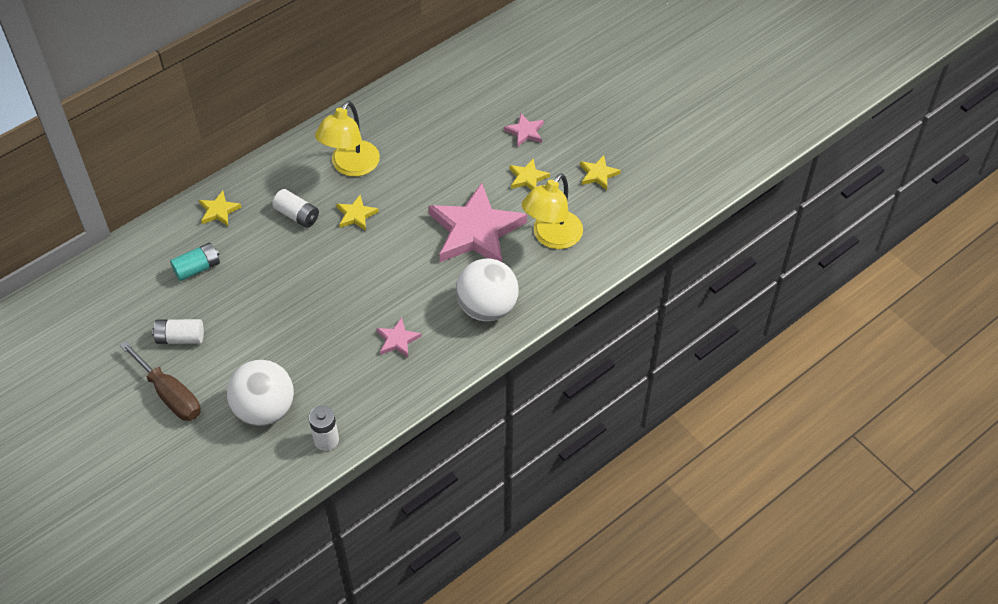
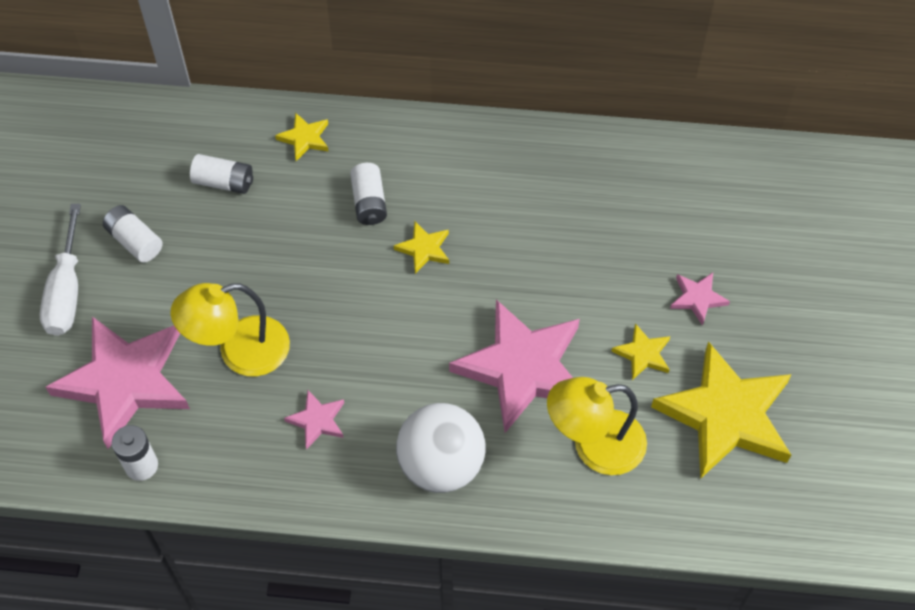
camera: 45 degrees right, 5 degrees up
(170, 395) = (66, 291): brown screwdriver -> white screwdriver
(197, 268) = (224, 182): turquoise battery -> white battery
(265, 409) = (125, 381): white ball -> pink star
(350, 166) = (475, 191): yellow lamp -> yellow lamp (239, 351)
(598, 174) = (726, 415): yellow star -> yellow star, size x2.31

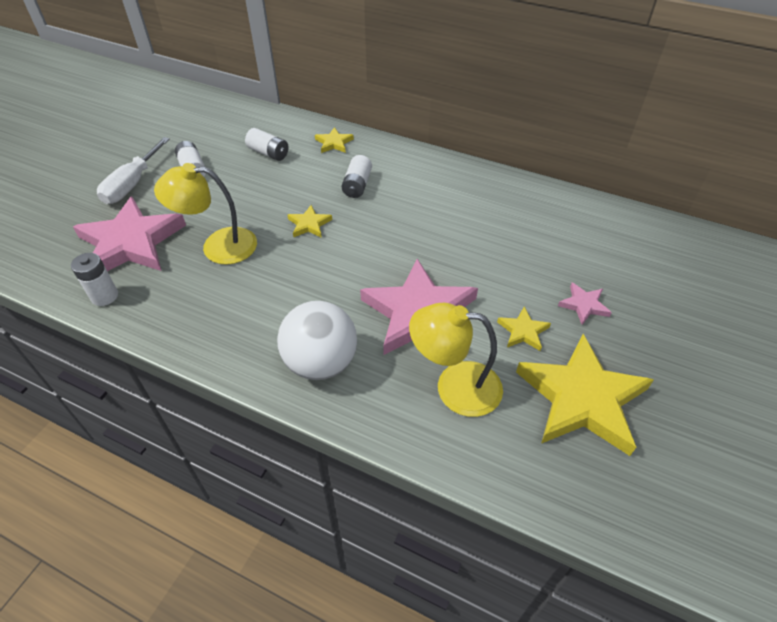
camera: 20 degrees right, 10 degrees down
(317, 420) = (245, 304): pink star -> none
(424, 249) = (381, 220): yellow star -> yellow star (309, 224)

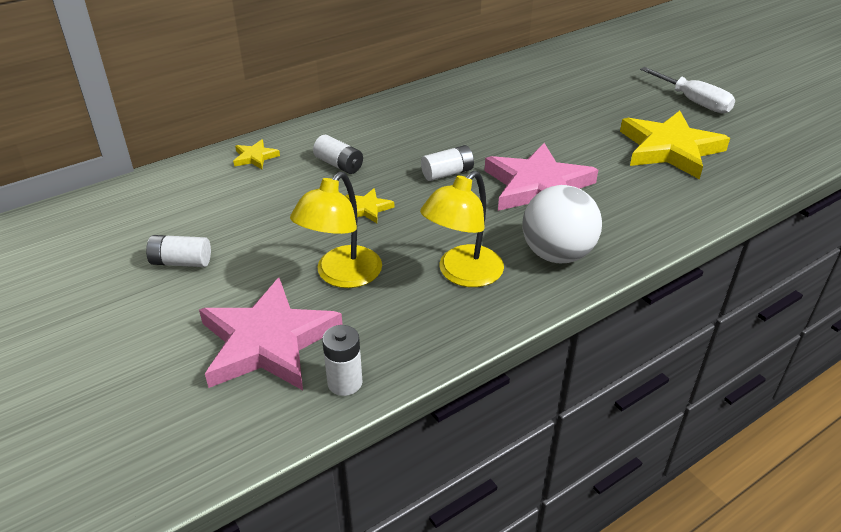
camera: 60 degrees left, 10 degrees down
(132, 184) = (151, 318): white screwdriver -> white screwdriver (694, 102)
(268, 153) = (219, 201): white battery -> white battery (447, 173)
(454, 387) = (627, 196): yellow lamp -> yellow lamp (462, 274)
(523, 331) = (592, 148): yellow star -> none
(584, 305) = (585, 115): pink star -> none

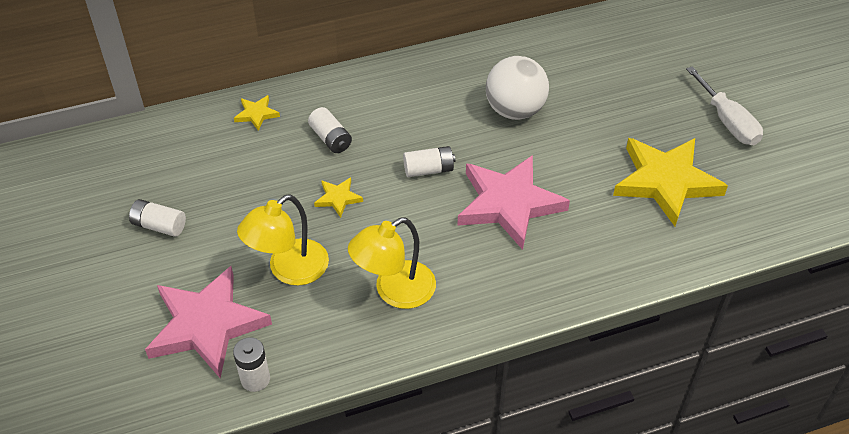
camera: 15 degrees right, 10 degrees up
(557, 254) = (490, 288): white ball -> white ball (515, 110)

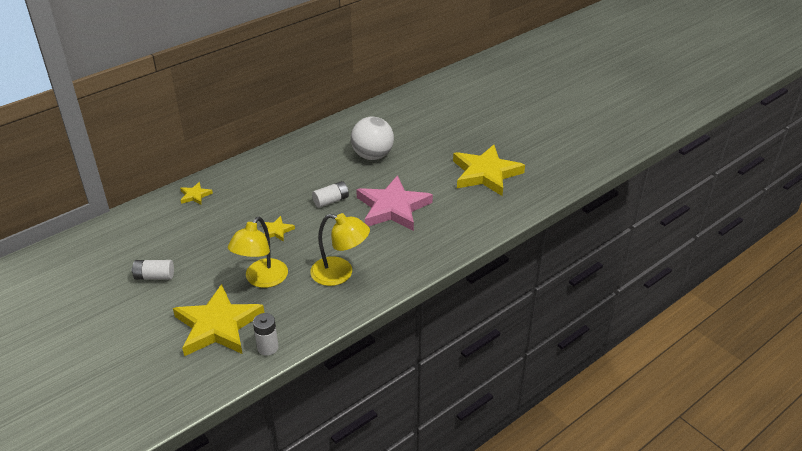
camera: 20 degrees left, 10 degrees down
(207, 325) = (218, 325): pink star -> yellow star
(330, 139) = (255, 198): white battery -> none
(394, 291) = (340, 274): yellow lamp -> yellow lamp turned 105 degrees counterclockwise
(727, 121) = (508, 134): white screwdriver -> none

